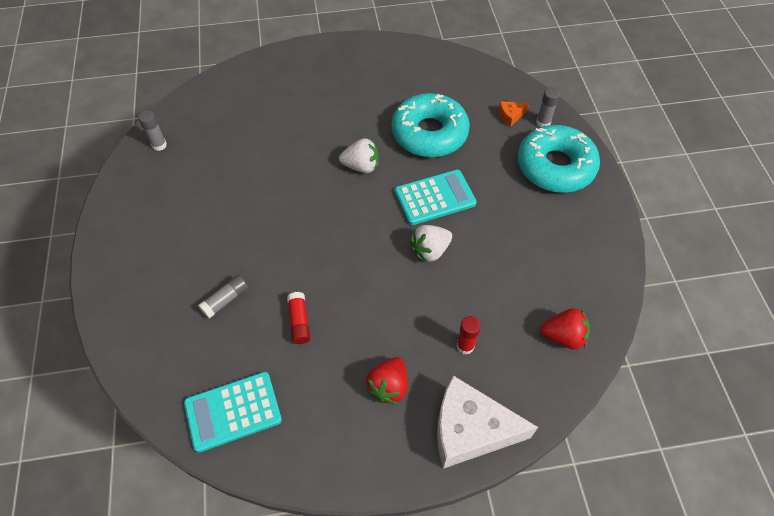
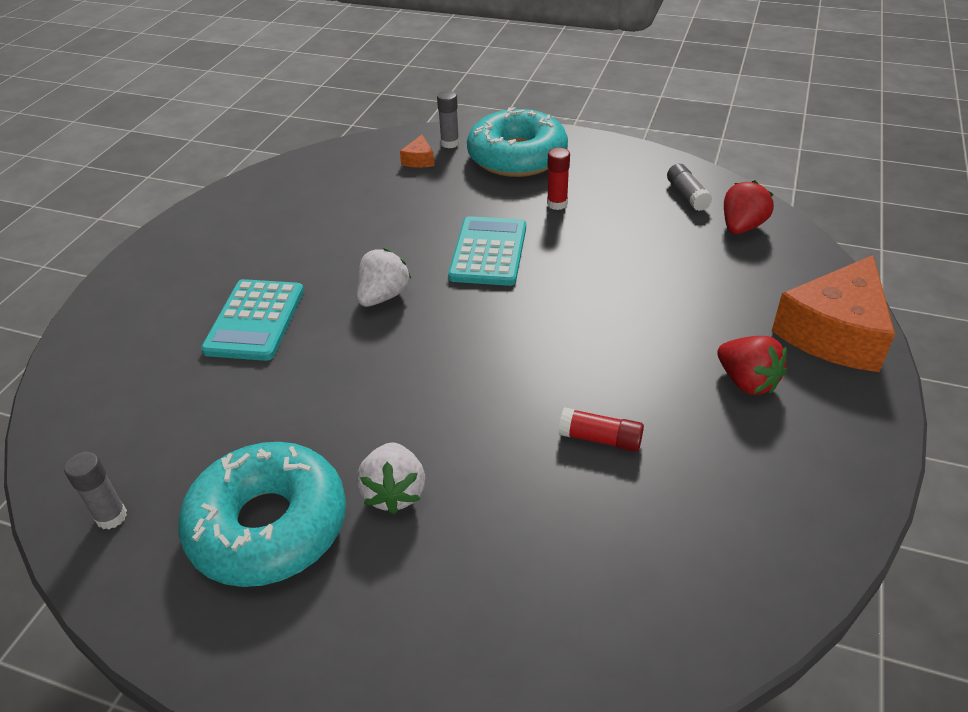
camera: 60 degrees left, 15 degrees down
(225, 300) = (509, 515): grey glue stick -> grey glue stick (687, 195)
(233, 411) = (718, 565): turquoise calculator -> turquoise calculator (255, 320)
(429, 133) = (385, 224): turquoise donut -> turquoise donut (268, 526)
(430, 250) = (565, 281): white strawberry -> white strawberry (394, 492)
(465, 346) = (718, 299): red glue stick -> red glue stick (557, 204)
(470, 430) = (834, 333): white cheese -> orange cheese

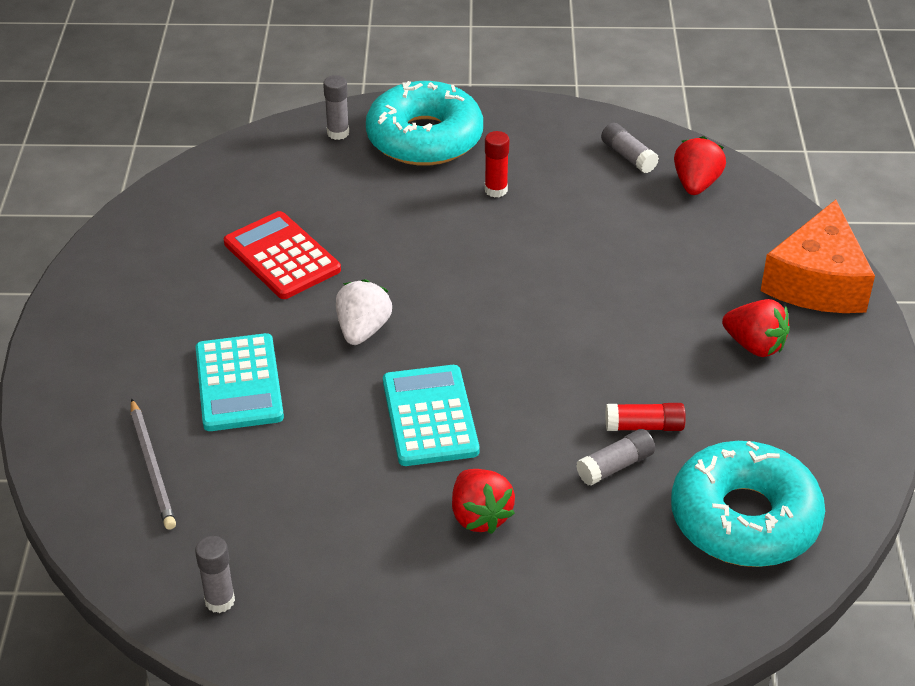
camera: 20 degrees left, 0 degrees up
(140, 376) = (152, 467): none -> grey pencil
(268, 526) = (378, 572): turquoise donut -> turquoise donut (744, 518)
(352, 226) = (282, 256): none -> red calculator
(394, 492) = (479, 516): white strawberry -> red strawberry
(419, 160) = (313, 161): orange cheese -> none
(488, 252) = (449, 259): turquoise calculator -> turquoise calculator (430, 416)
(553, 473) = (615, 466): none -> grey glue stick

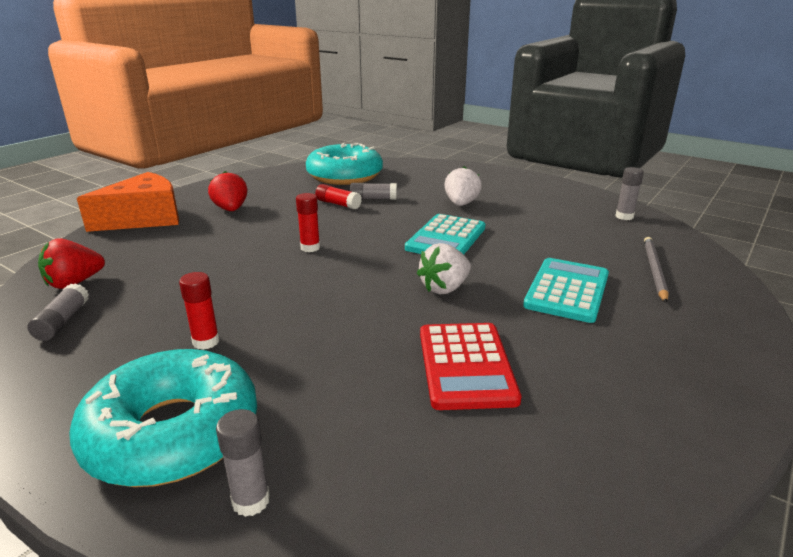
camera: 145 degrees left, 15 degrees down
(479, 516) = (461, 204): red strawberry -> white strawberry
(561, 324) = (310, 248): none -> red glue stick

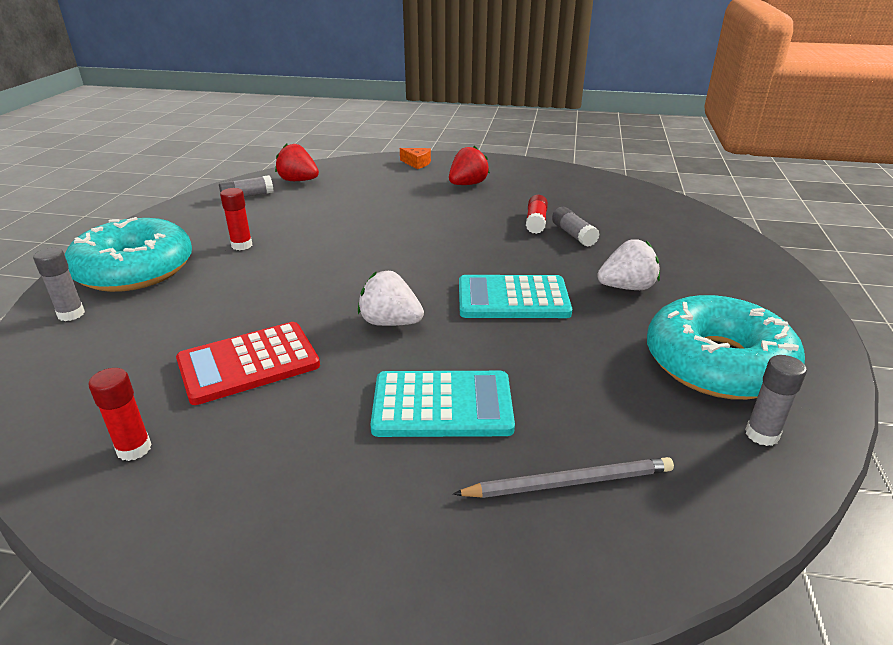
camera: 65 degrees right, 5 degrees up
(144, 218) = (417, 163): orange cheese -> orange cheese, size x0.42
(310, 248) = (422, 237): red glue stick -> red glue stick (134, 449)
(345, 176) = (619, 204): turquoise donut -> turquoise donut (717, 363)

